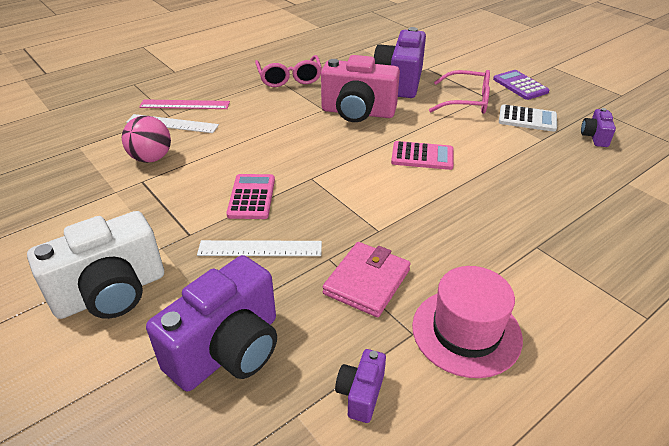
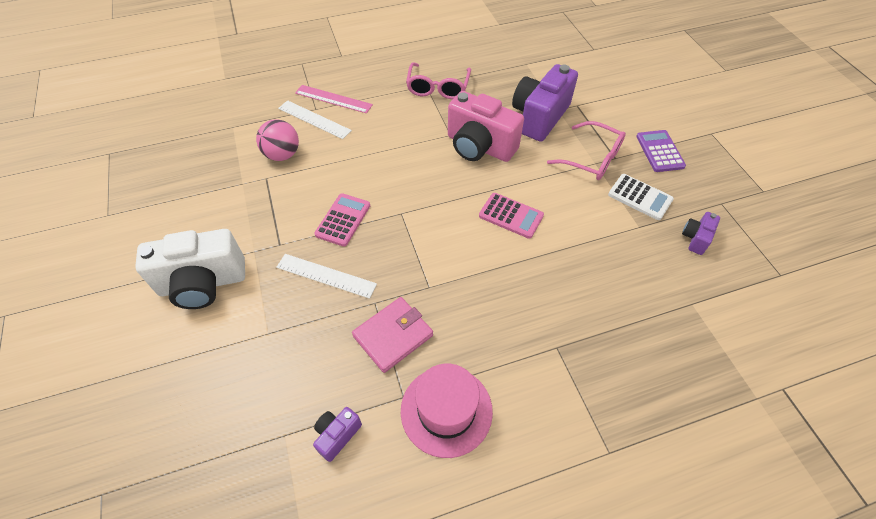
camera: 20 degrees right, 15 degrees up
(228, 350) = (262, 363): purple camera -> none

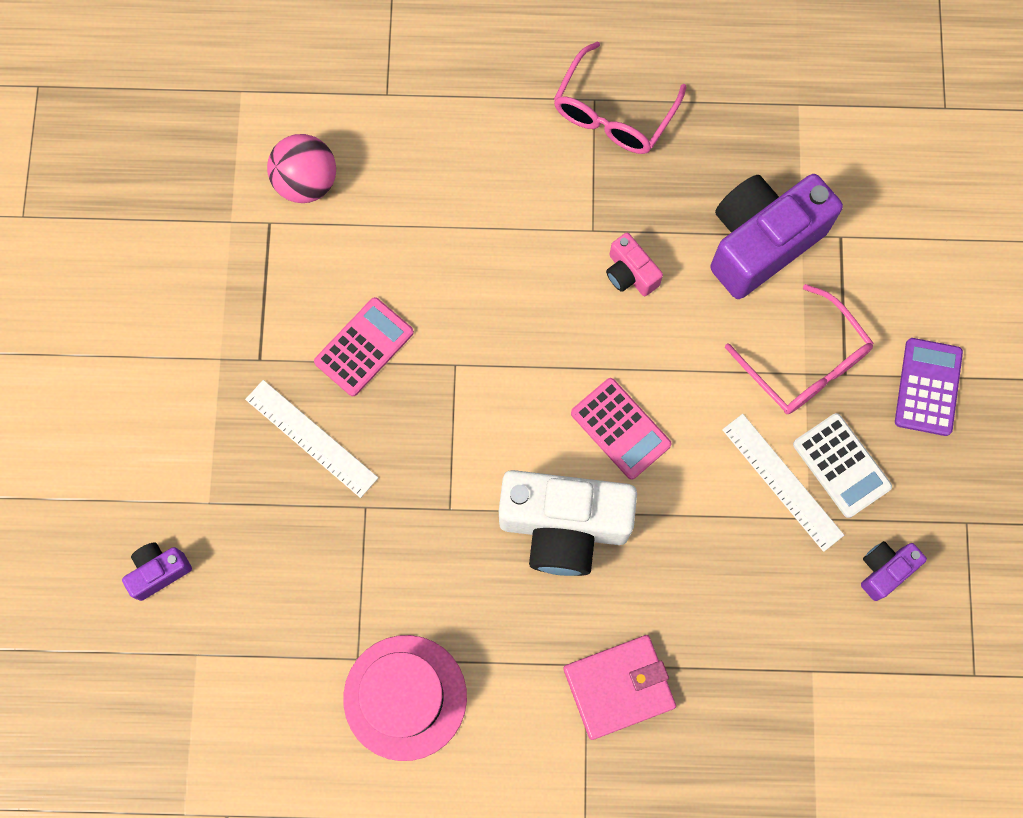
camera: 20 degrees right, 20 degrees up
(203, 283) = (139, 391): white camera -> white camera (563, 526)
(314, 119) = (377, 119): white ruler -> white ruler (782, 482)
(333, 99) = (423, 80): pink ruler -> none
(337, 435) = (260, 679): purple camera -> purple camera (159, 571)
(393, 335) = (373, 567): pink wallet -> pink wallet (618, 687)
(479, 147) = (630, 273): pink camera -> pink camera, size x0.47

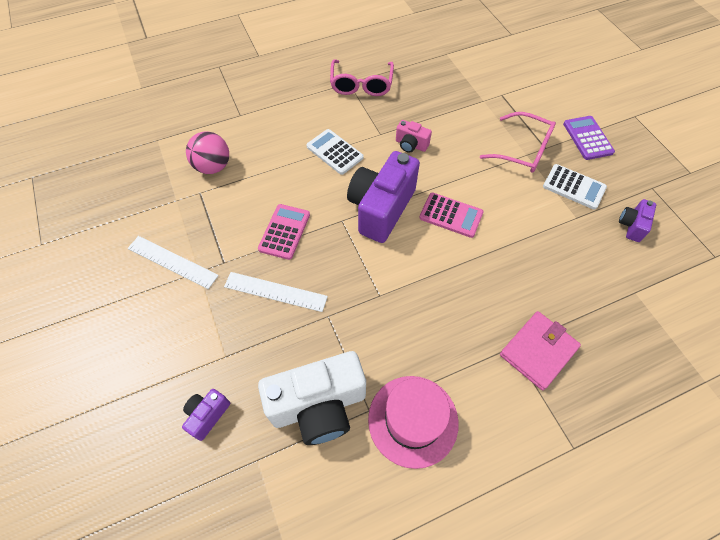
camera: 25 degrees left, 15 degrees down
(503, 235) = (334, 152): none -> white calculator
(563, 526) = (450, 276): white camera -> white camera (319, 406)
(761, 242) = (466, 110): purple camera -> purple camera (381, 209)
(782, 482) = (550, 206): white ruler -> white ruler (172, 262)

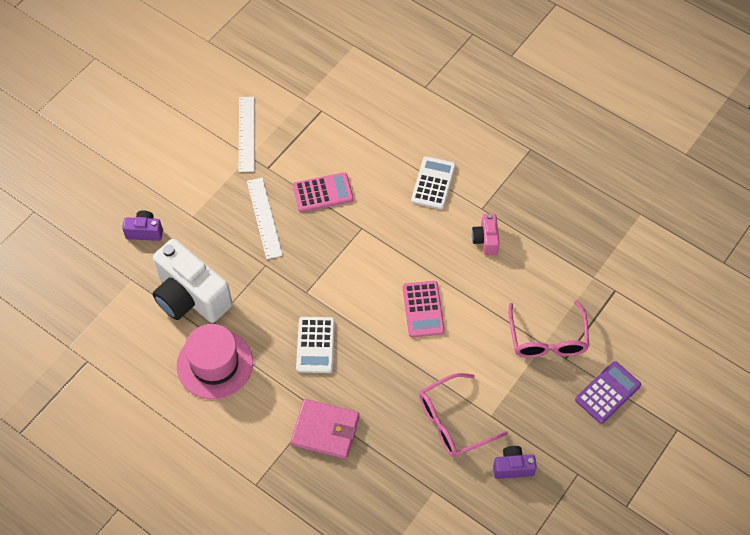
camera: 60 degrees right, 0 degrees up
(213, 166) = (354, 103): pink ball -> none
(361, 85) = (535, 161): pink glasses -> pink glasses (453, 422)
(381, 209) = (393, 251): purple camera -> none
(574, 187) = (528, 401): white calculator -> white calculator (315, 345)

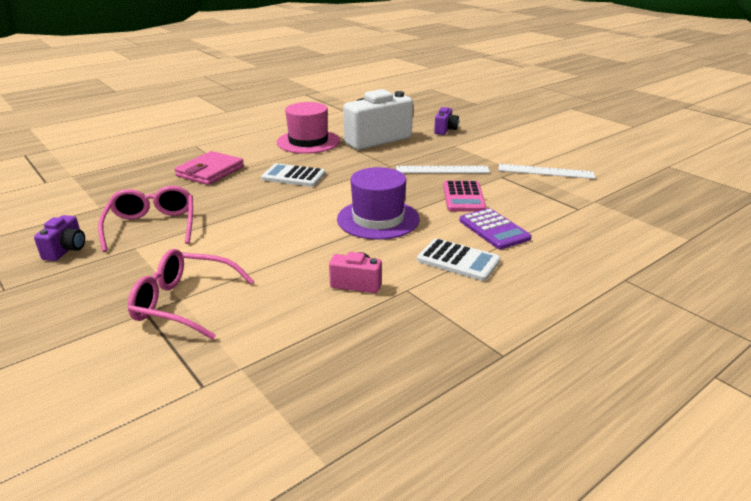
camera: 105 degrees right, 30 degrees down
(385, 249) = (378, 219): none -> purple hat
(423, 309) = (290, 229): pink calculator -> none
(607, 393) = (64, 336): purple calculator -> purple calculator (494, 229)

